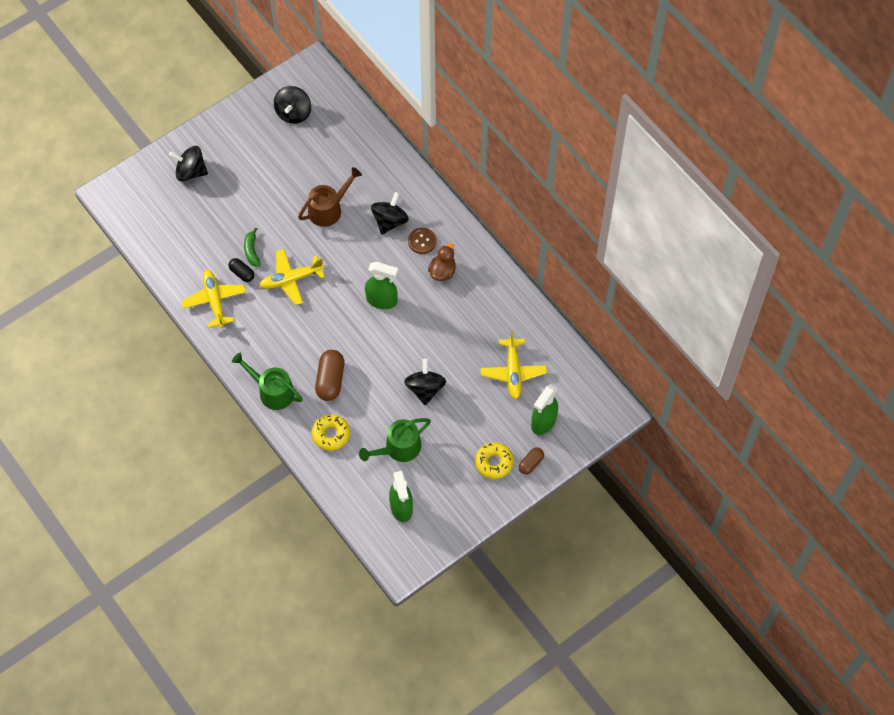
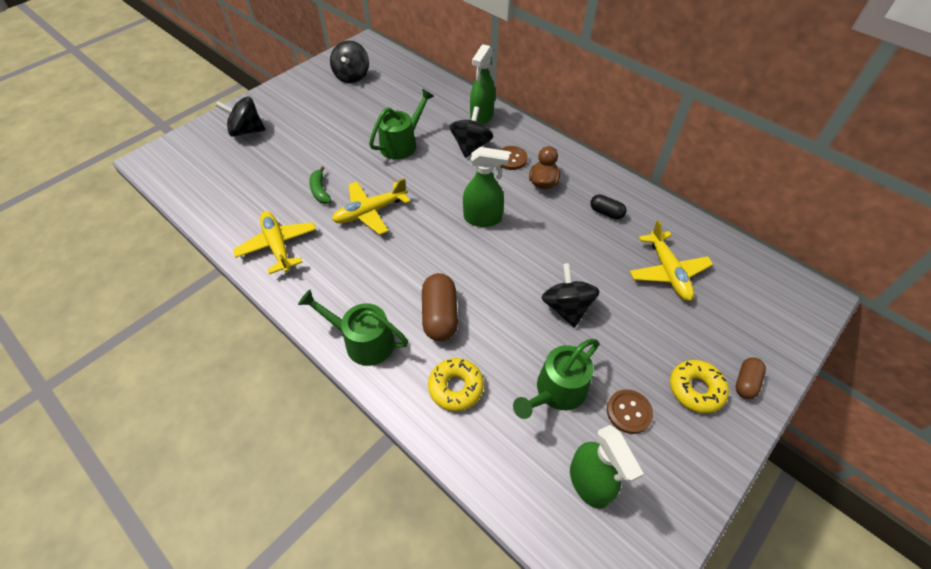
camera: 10 degrees left, 10 degrees down
(242, 273) = (310, 213): black capsule -> black capsule (606, 212)
(328, 209) = (402, 144): brown watering can -> green watering can
(442, 469) = (629, 412): none -> brown button
(543, 422) = (734, 325): green spray bottle -> green spray bottle (481, 117)

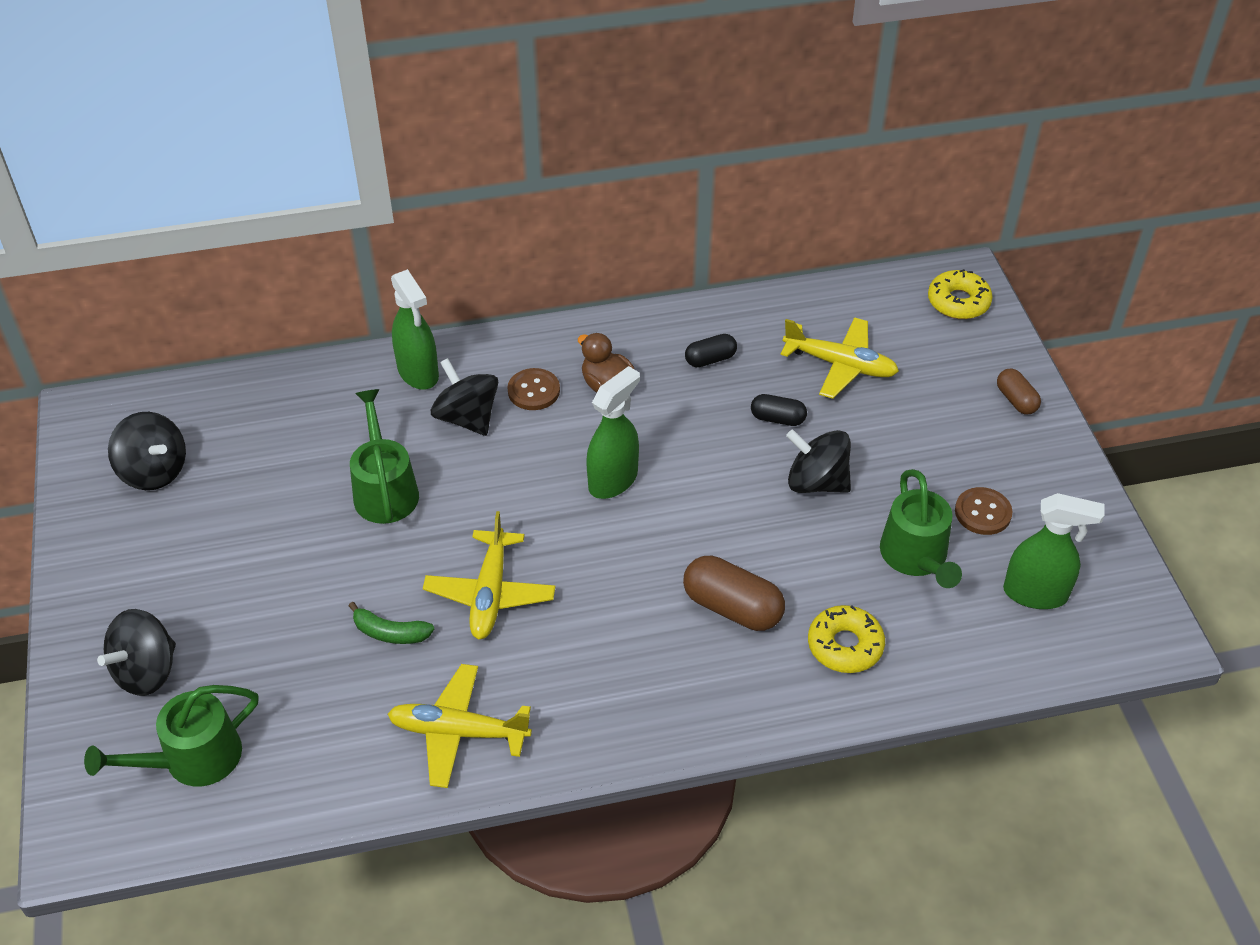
camera: 55 degrees left, 5 degrees down
(363, 341) = (709, 705): green watering can -> green watering can (193, 759)
(595, 264) = (777, 419): none -> black capsule
(696, 389) = (996, 443): yellow donut -> yellow donut (958, 302)

